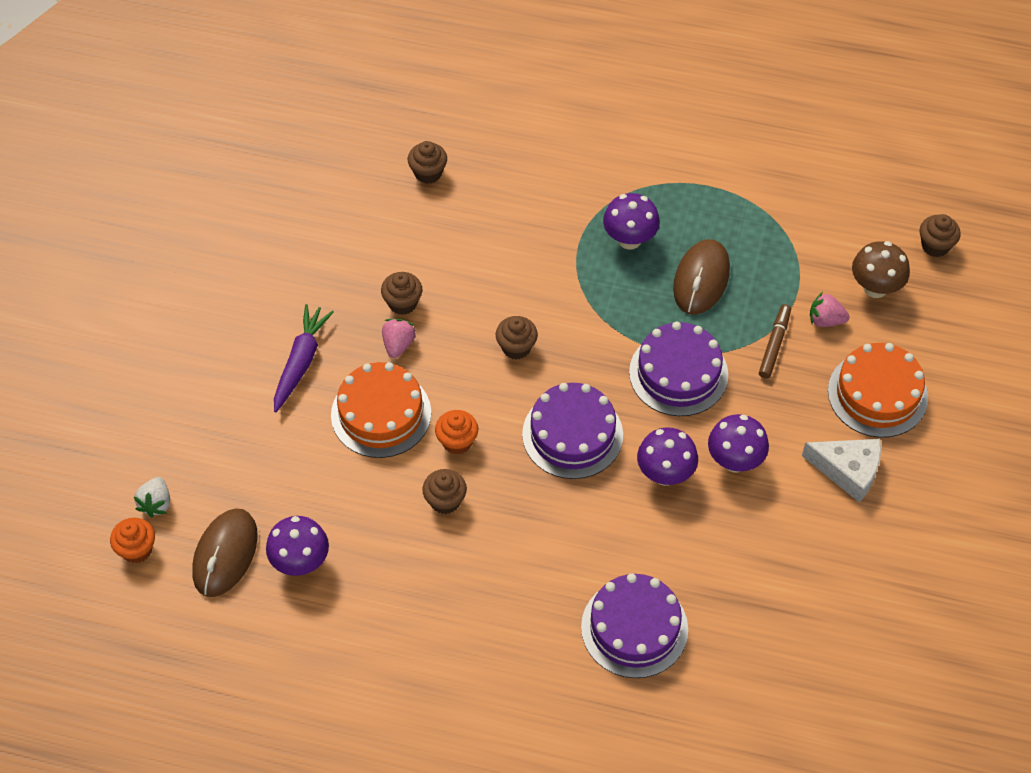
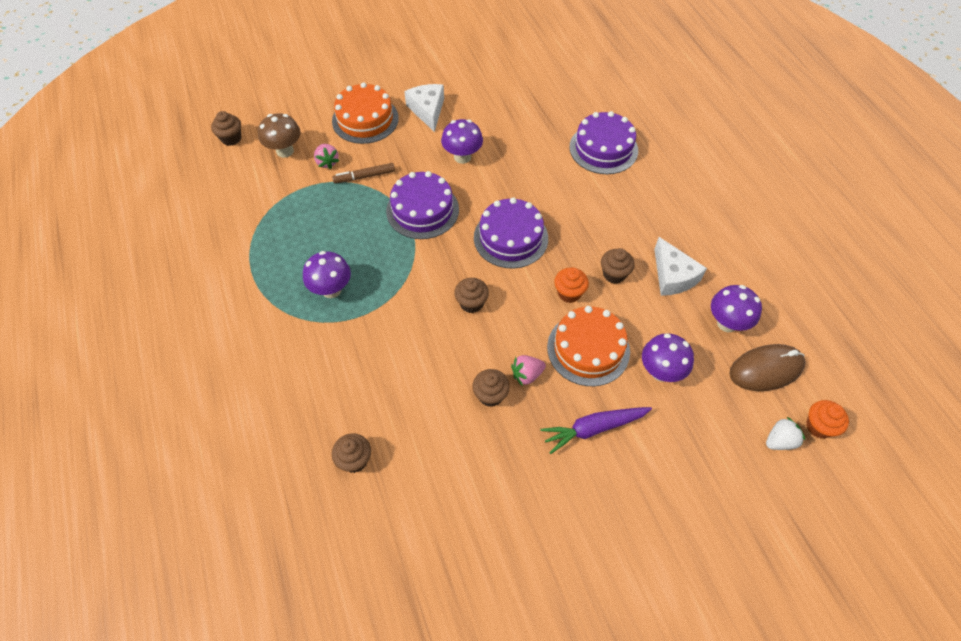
camera: 125 degrees left, 0 degrees up
(396, 557) = (673, 276): none -> white cheese
(665, 474) = (498, 182): purple mushroom -> purple mushroom (661, 372)
(701, 279) = (339, 234): brown mouse -> none

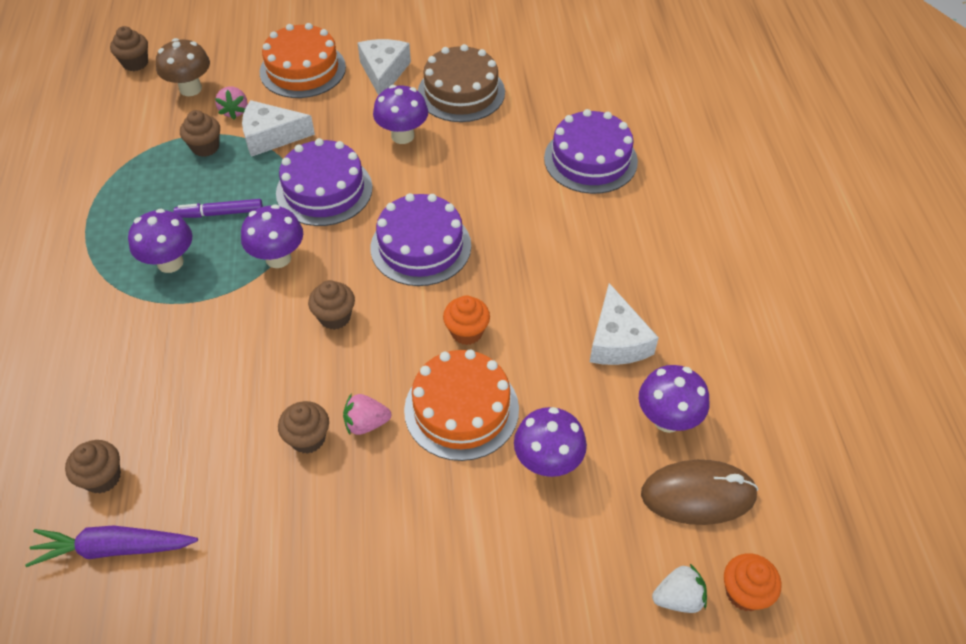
camera: 15 degrees right, 5 degrees down
(352, 244) = (220, 213): none -> purple marker
(364, 177) = (271, 136): brown marker -> white cheese
(411, 268) = (278, 258): none -> purple mushroom
(491, 115) = (461, 92): none -> brown cake
(594, 429) = (424, 515): purple carrot -> purple carrot (114, 548)
(614, 274) = (537, 321): brown cupcake -> brown cupcake (205, 147)

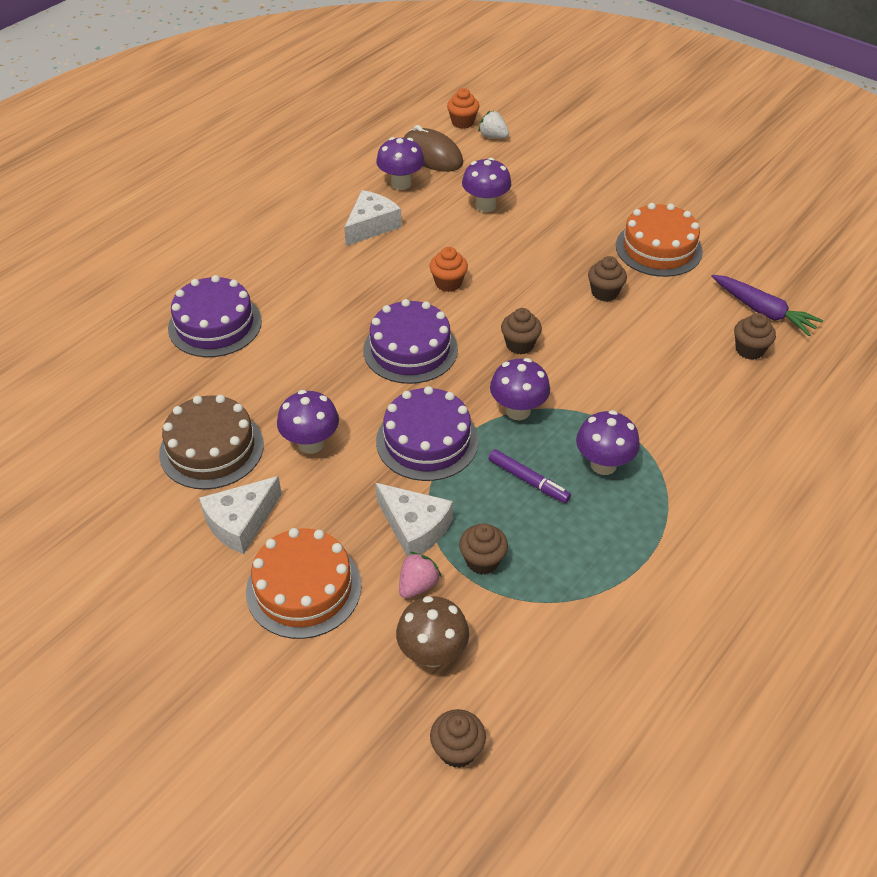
camera: 135 degrees left, 5 degrees down
(366, 423) = (562, 278): pink strawberry -> none
(461, 409) = (501, 251): orange cake -> orange cake (658, 248)

